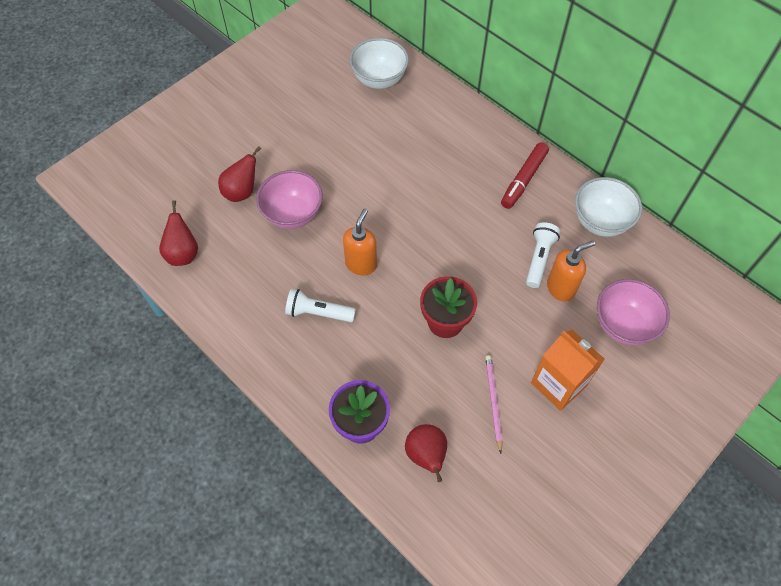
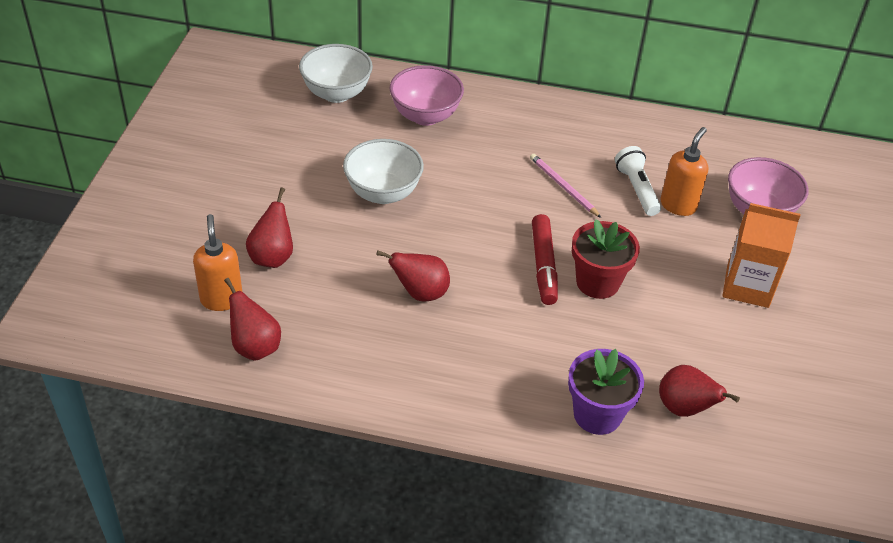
camera: 35 degrees left, 15 degrees down
(293, 214) = (351, 255): pink bowl -> pink bowl (425, 116)
(315, 267) = (420, 293): none -> red pear
(318, 313) = (462, 334): white flashlight -> none
(361, 264) = (467, 269): orange soap dispenser -> orange soap dispenser (221, 299)
(493, 402) = (704, 330): pink pencil -> pink pencil (563, 187)
(523, 180) = (562, 128): red marker -> red marker (543, 265)
(600, 222) = (663, 135): white bowl -> white bowl (383, 193)

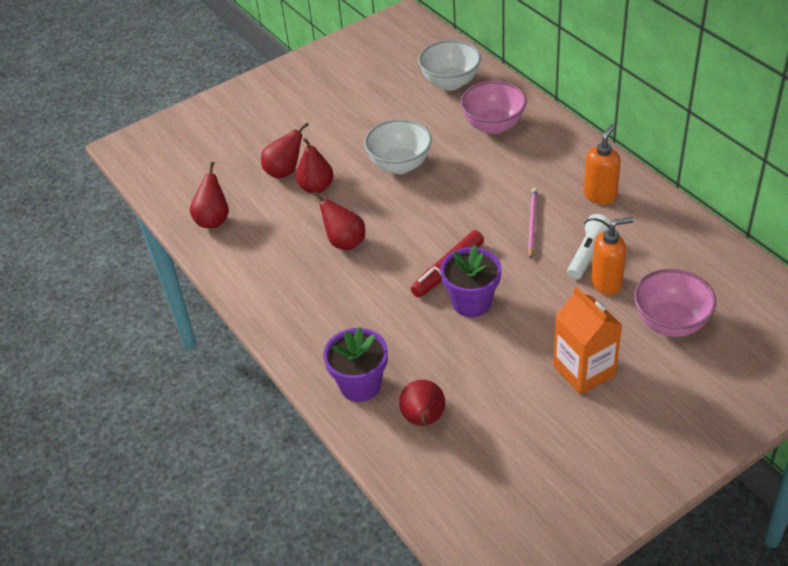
camera: 50 degrees right, 0 degrees up
(221, 299) = (228, 181): orange soap dispenser -> orange soap dispenser (600, 195)
(326, 256) = (316, 187): none -> red pear
(597, 282) = (471, 302): red flower pot -> purple flower pot

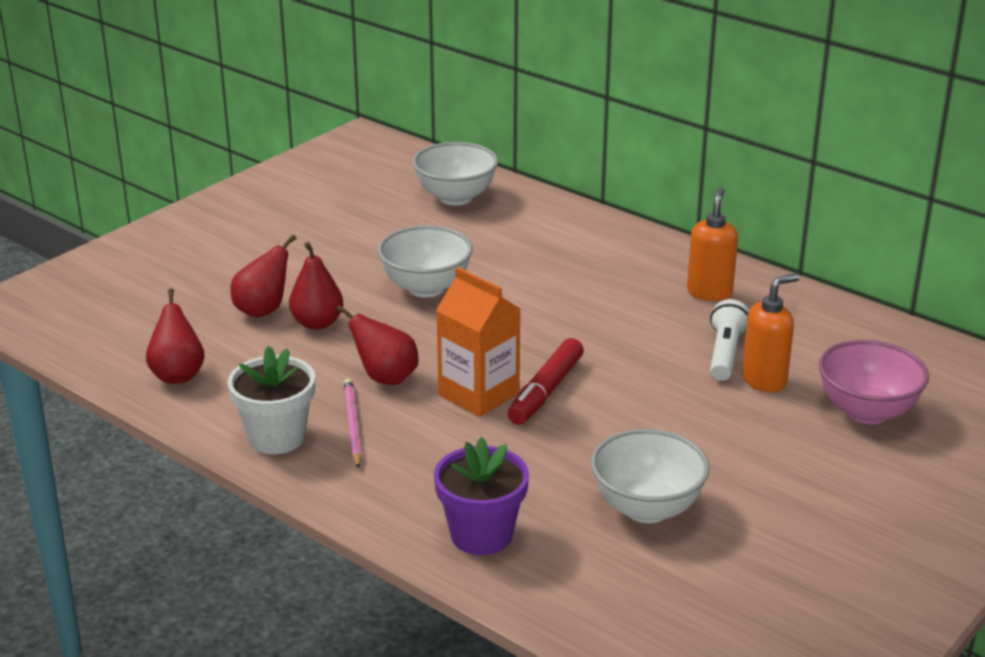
camera: 20 degrees left, 15 degrees down
(258, 282) = (276, 437): none -> white flower pot
(423, 420) = (591, 561): red pear -> none
(471, 302) = (595, 422): purple flower pot -> none
(478, 382) = (647, 508): none -> white bowl
(493, 126) = (534, 236): pink bowl -> none
(532, 224) = (636, 330): pink pencil -> pink pencil (352, 424)
(584, 370) = (782, 476): orange carton -> orange carton (478, 394)

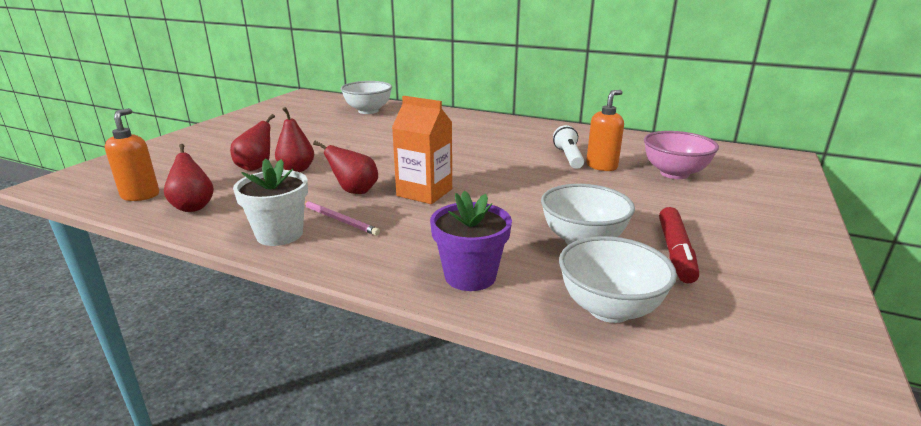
camera: 15 degrees left, 5 degrees down
(352, 424) = (339, 219): pink pencil -> pink pencil turned 150 degrees clockwise
(426, 288) = (365, 147): white bowl -> white bowl (609, 309)
(545, 391) = (469, 186): red marker -> red marker (675, 252)
(709, 292) = (538, 134): orange soap dispenser -> orange soap dispenser (141, 195)

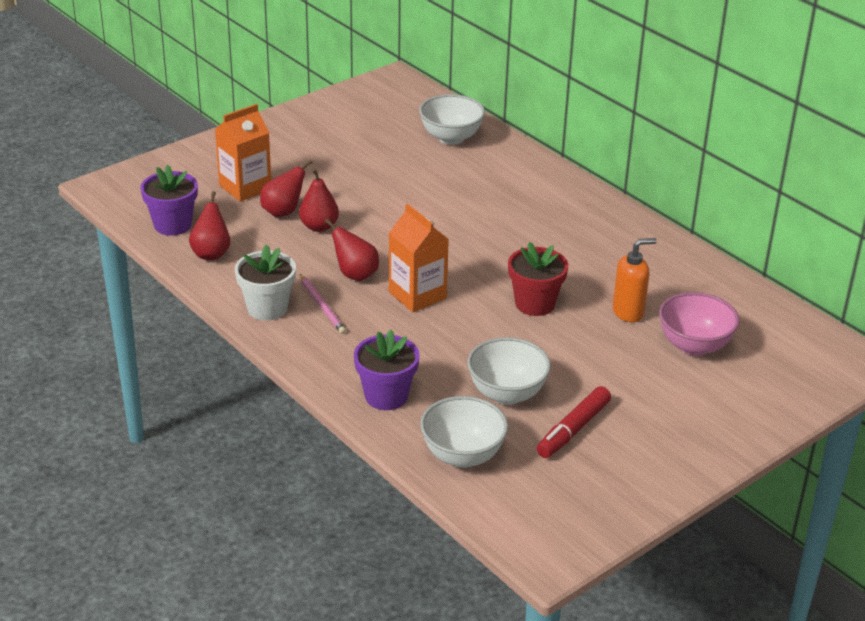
camera: 25 degrees right, 10 degrees up
(141, 195) = (173, 225): orange soap dispenser -> purple flower pot
(210, 160) = (245, 187): none -> orange carton
(527, 177) = (535, 304): none -> red flower pot
(568, 157) = (607, 288): white flashlight -> none

